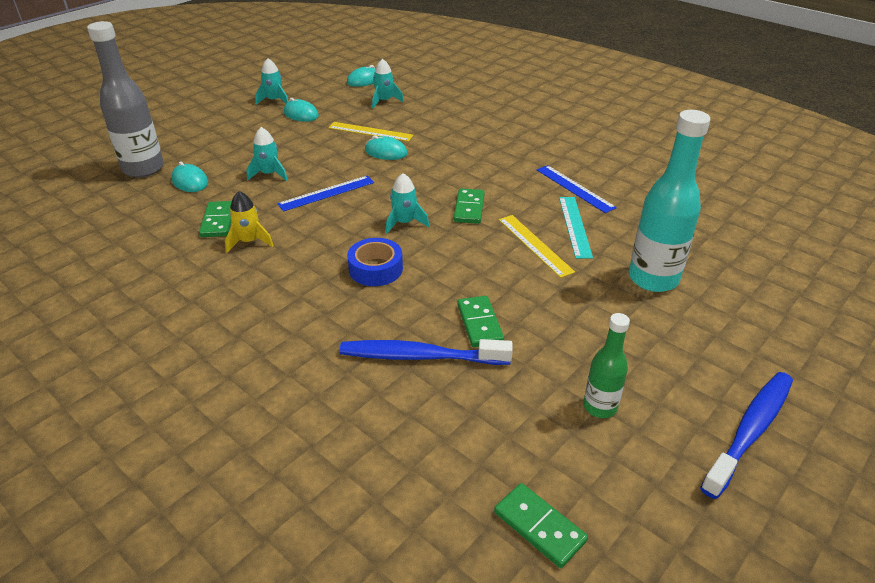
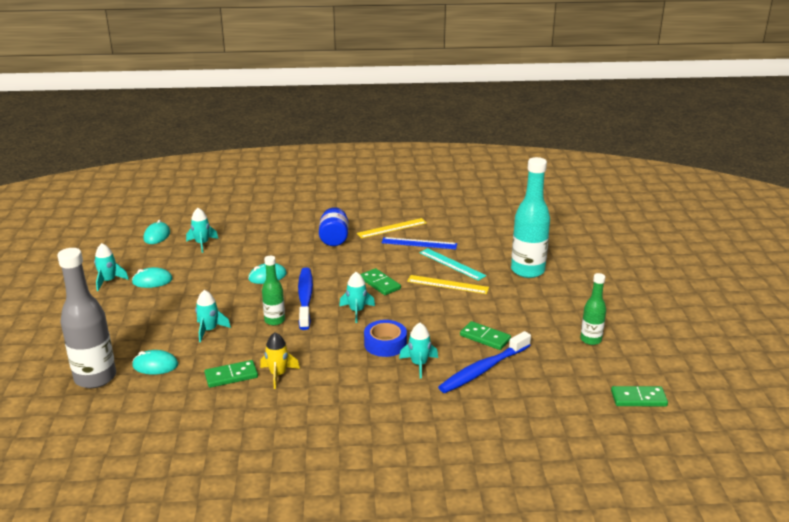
camera: 45 degrees left, 10 degrees down
(218, 221) = (231, 376): green domino -> green domino turned 60 degrees counterclockwise
(326, 193) = (274, 320): blue ruler -> green bottle
(370, 131) = (231, 268): yellow ruler -> yellow ruler (392, 228)
(370, 308) = (419, 364): none -> turquoise rocket
(498, 145) = (334, 239): none -> blue jar
(750, 431) = (654, 313): blue toothbrush -> blue toothbrush (305, 298)

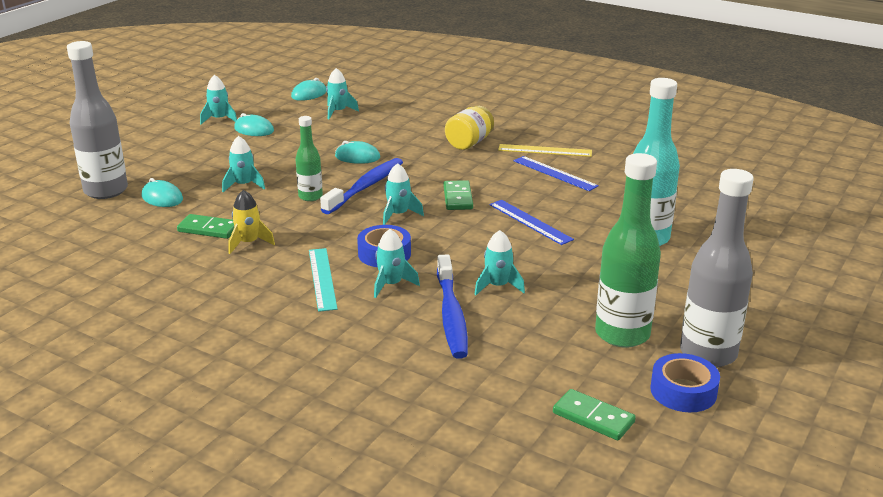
camera: 35 degrees right, 0 degrees up
(334, 239) = (469, 143): blue jar -> yellow jar
(448, 284) = (530, 222): yellow ruler -> blue ruler
(452, 264) = (563, 204): turquoise ruler -> turquoise ruler (322, 278)
(483, 369) = (451, 315): blue toothbrush -> blue toothbrush turned 90 degrees counterclockwise
(485, 337) = (498, 286): green domino -> turquoise rocket
(591, 340) = (622, 334): green bottle -> green bottle, size x1.81
(646, 332) = (708, 354): none -> grey bottle
(661, 361) = (683, 391): none -> blue tape

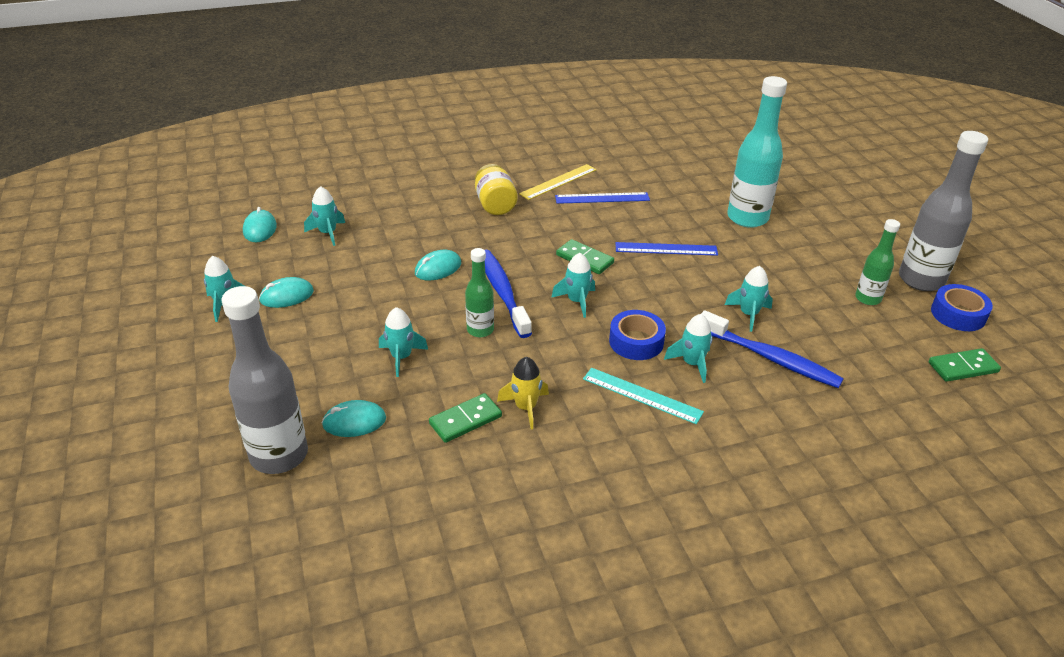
camera: 50 degrees left, 10 degrees up
(622, 334) = (868, 298): green bottle -> green bottle, size x0.55

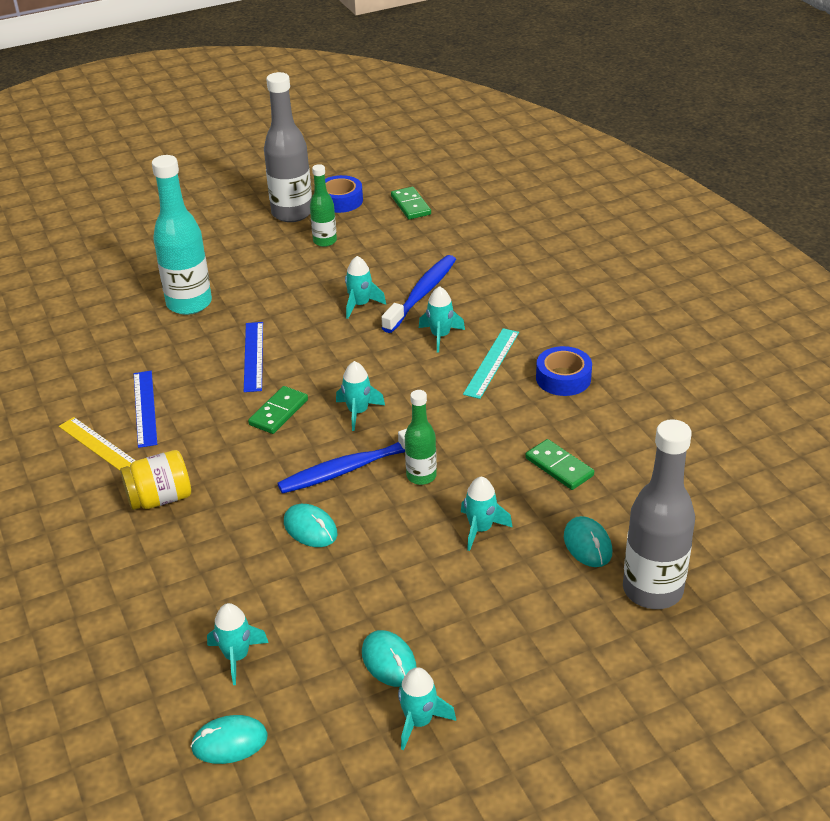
camera: 95 degrees left, 0 degrees up
(525, 407) = (529, 430): yellow rocket -> none
(636, 342) = (416, 369): blue tape -> blue tape (563, 378)

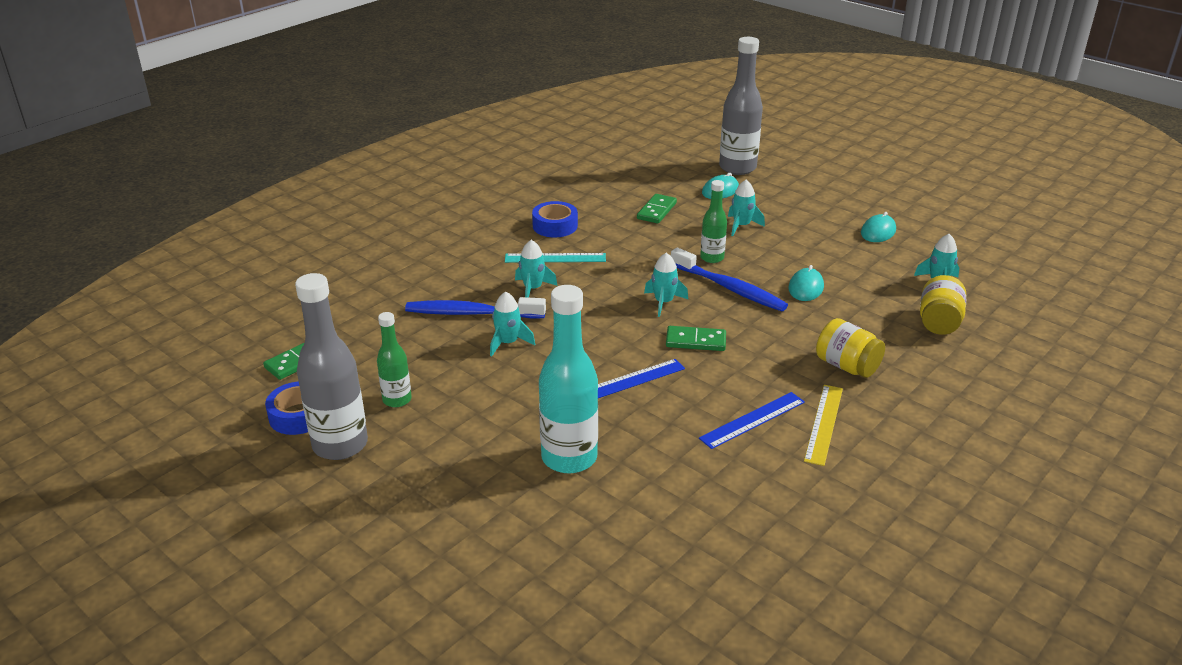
camera: 115 degrees left, 5 degrees down
(166, 610) = (939, 322): none -> yellow jar
(229, 742) = (993, 266): turquoise mouse -> none
(419, 721) = (905, 214): turquoise rocket -> none

